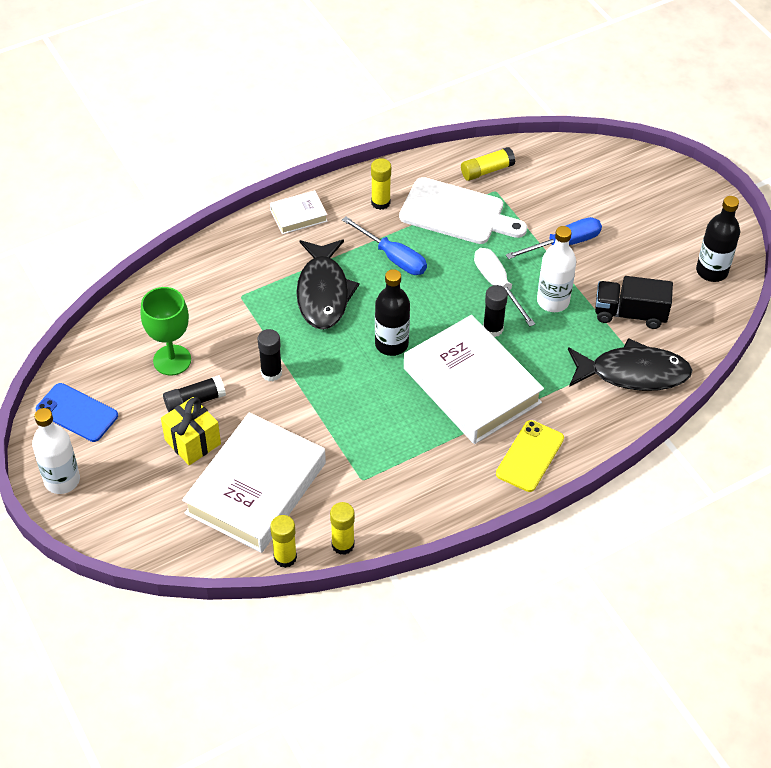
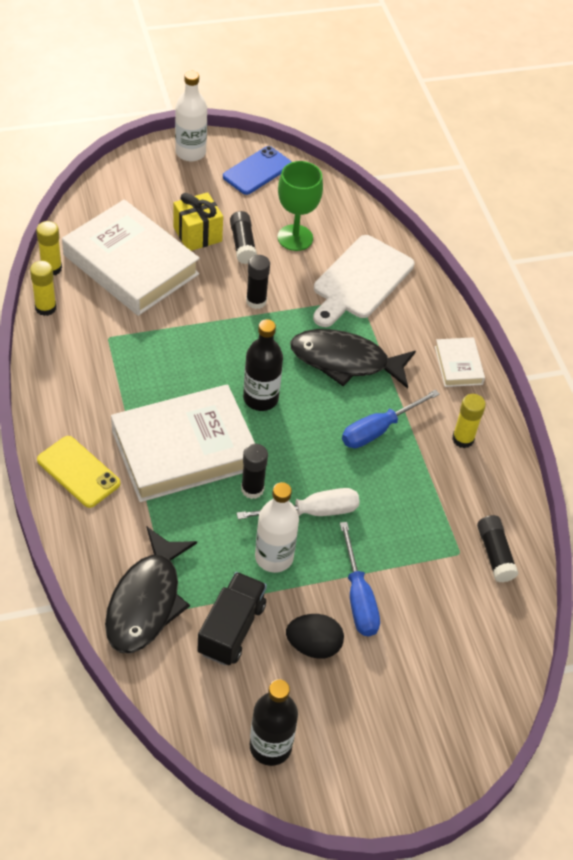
camera: 100 degrees right, 0 degrees up
(456, 213) = (431, 504): white cutting board -> white cutting board (360, 280)
(487, 170) = (495, 554): yellow glue stick -> black glue stick
(619, 262) = (313, 645): none -> black egg

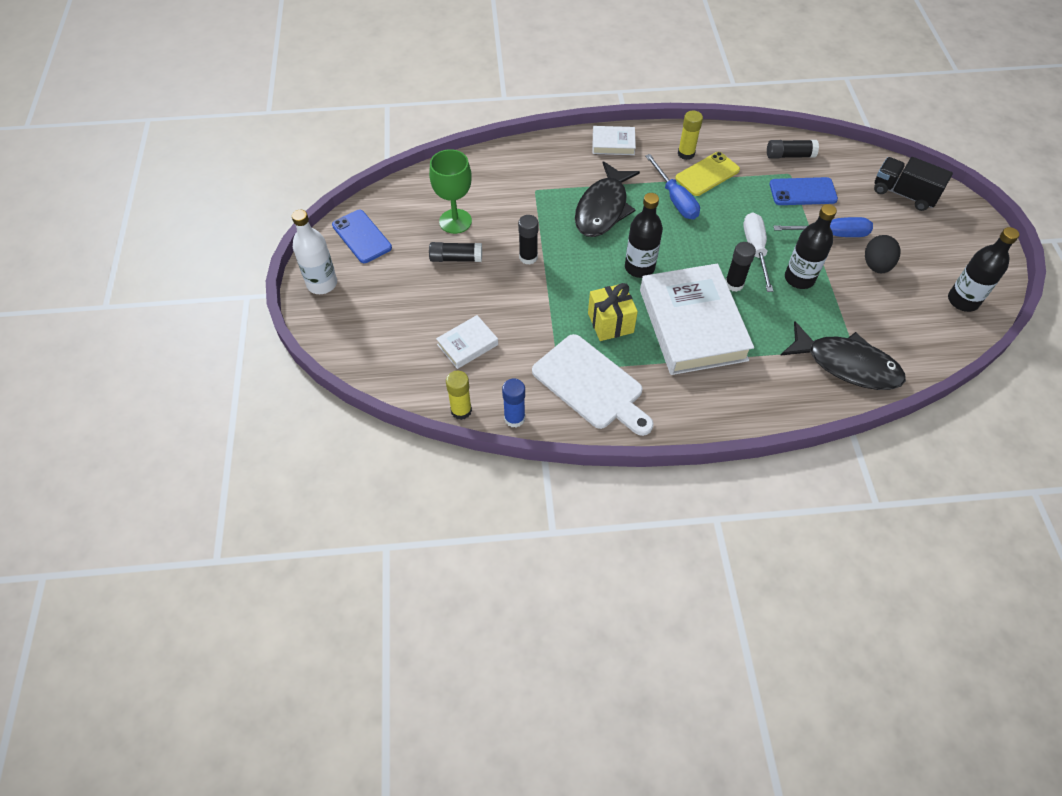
camera: 75 degrees left, 5 degrees up
(45, 308) = (514, 418): yellow glue stick -> blue glue stick
(78, 472) = (716, 403): yellow phone -> yellow phone (707, 174)
(131, 264) = (467, 344): white book -> white book, size x0.45
(197, 234) = (437, 290): yellow gift -> yellow gift (610, 323)
(231, 629) = (867, 312): black truck -> black truck (904, 194)
(274, 557) = (799, 278): white bottle -> black bottle
(360, 280) = (514, 186): white cutting board -> white cutting board (591, 385)
(428, 567) = (802, 192): none -> blue phone

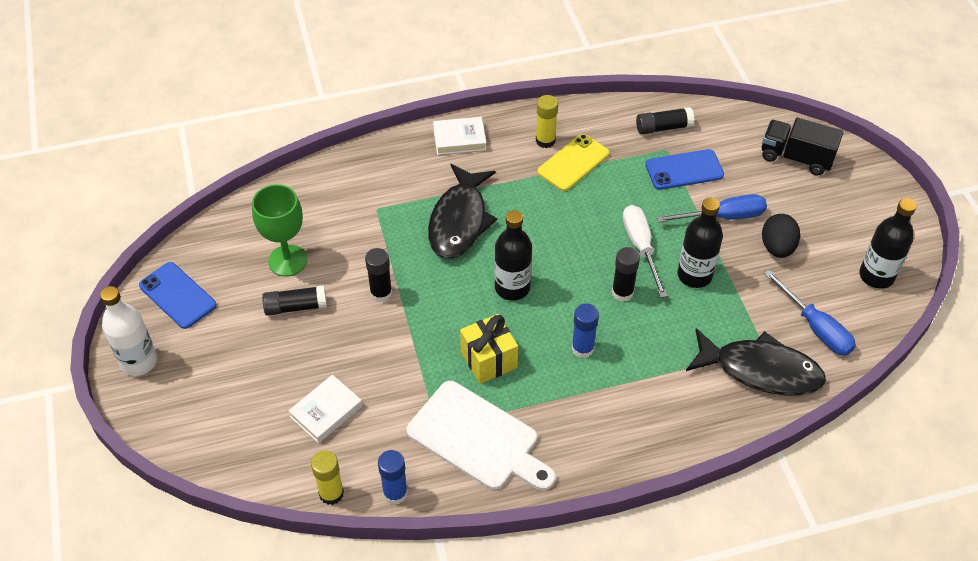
camera: 10 degrees left, 5 degrees down
(675, 199) = (541, 198): blue screwdriver -> blue screwdriver (815, 327)
(692, 325) = (582, 348): white book -> blue glue stick

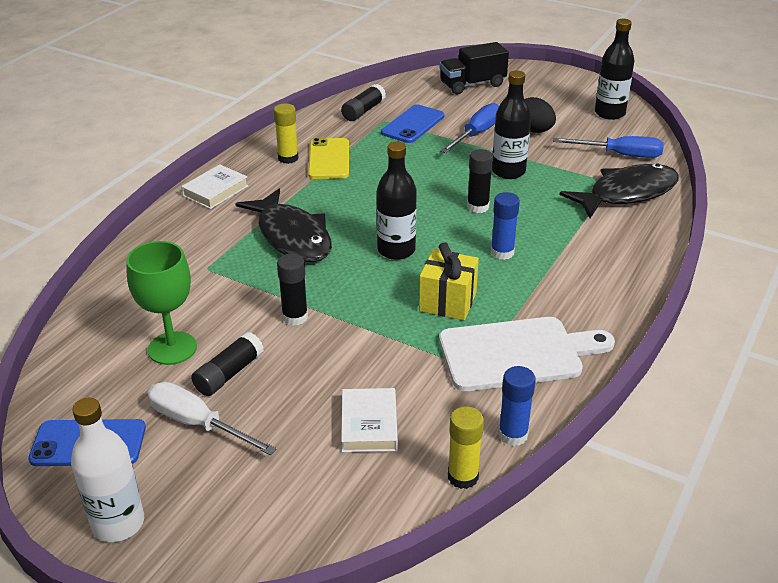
camera: 45 degrees left, 15 degrees down
(641, 247) = (450, 177): white screwdriver -> white screwdriver (197, 424)

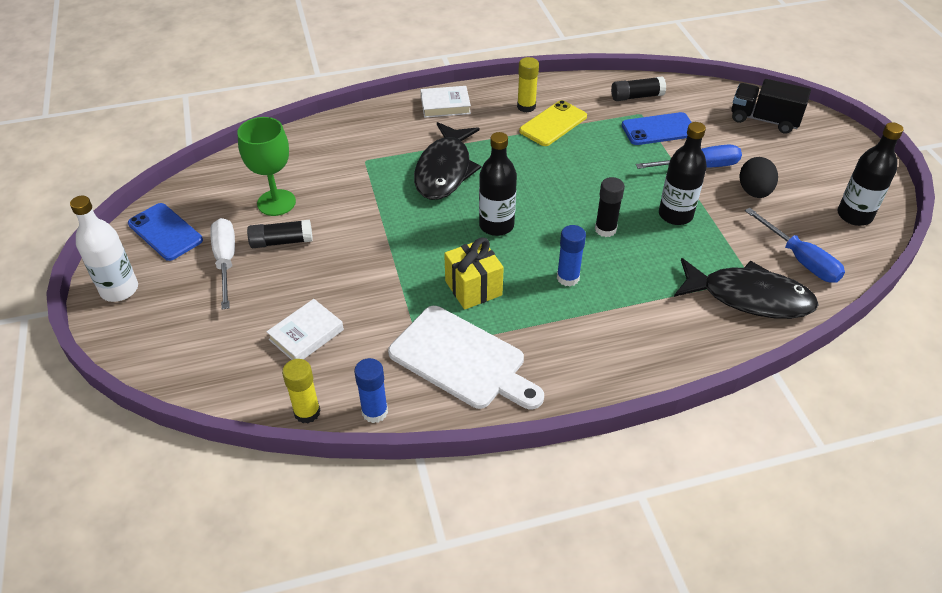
camera: 45 degrees right, 10 degrees up
(295, 317) = (367, 230): black glue stick -> none

